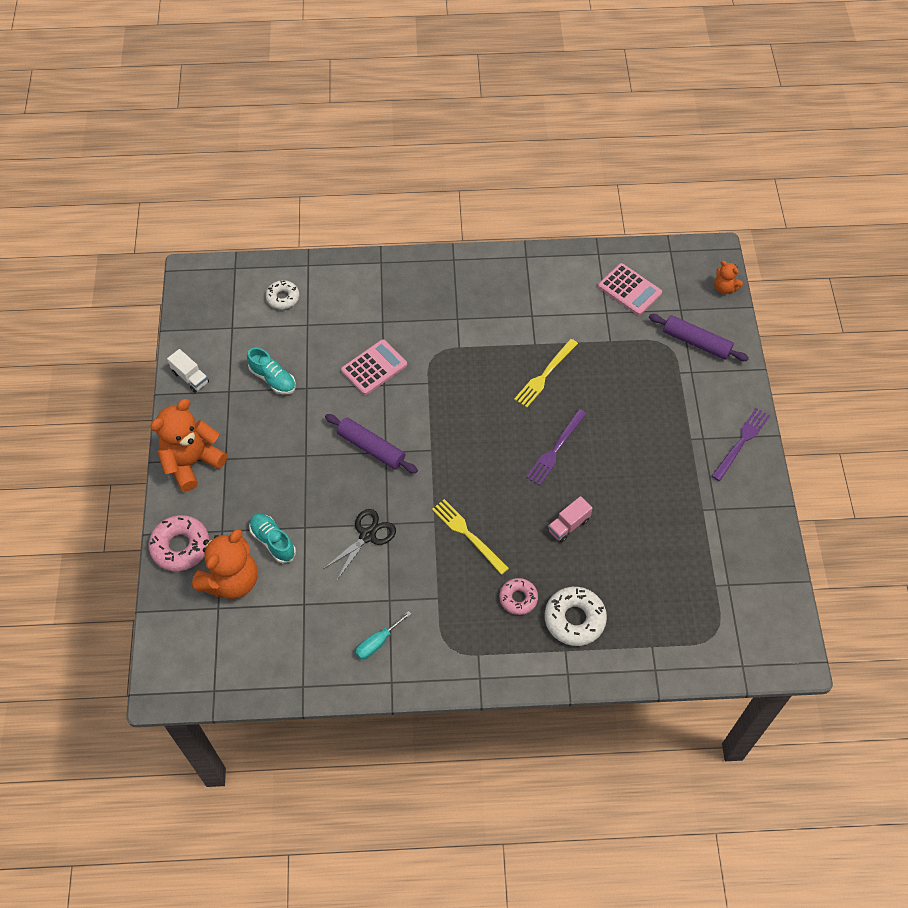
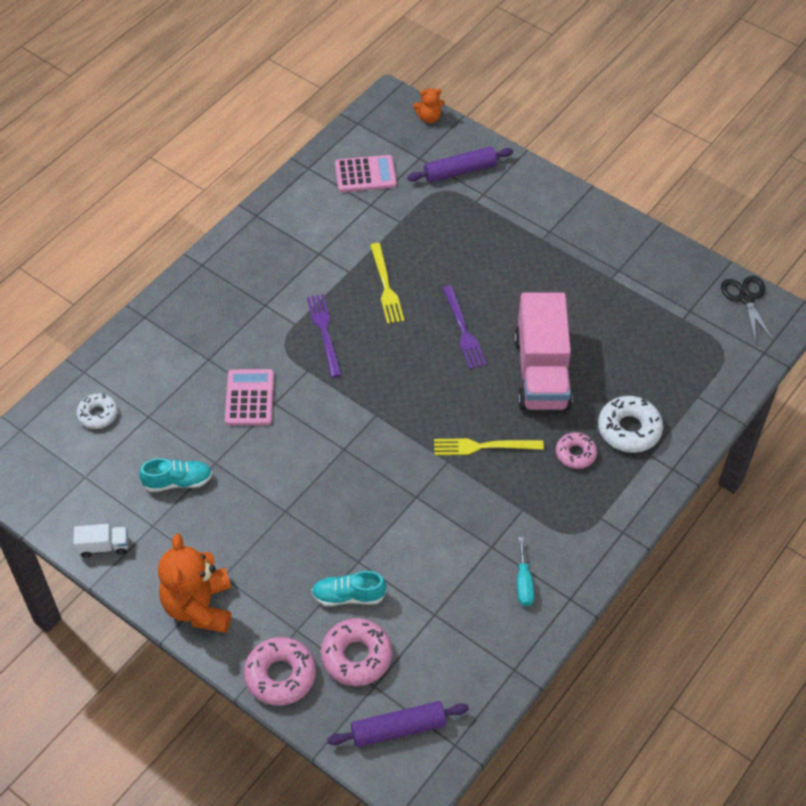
camera: 50 degrees left, 5 degrees down
(231, 580) = (356, 656): orange teddy bear -> pink donut
(367, 535) = (413, 519): black scissors -> black scissors (746, 298)
(371, 448) = (329, 456): purple rolling pin -> purple rolling pin (398, 729)
(568, 525) = (541, 372): pink truck -> pink truck, size x2.36
(741, 442) = (576, 211): purple fork -> purple fork (324, 332)

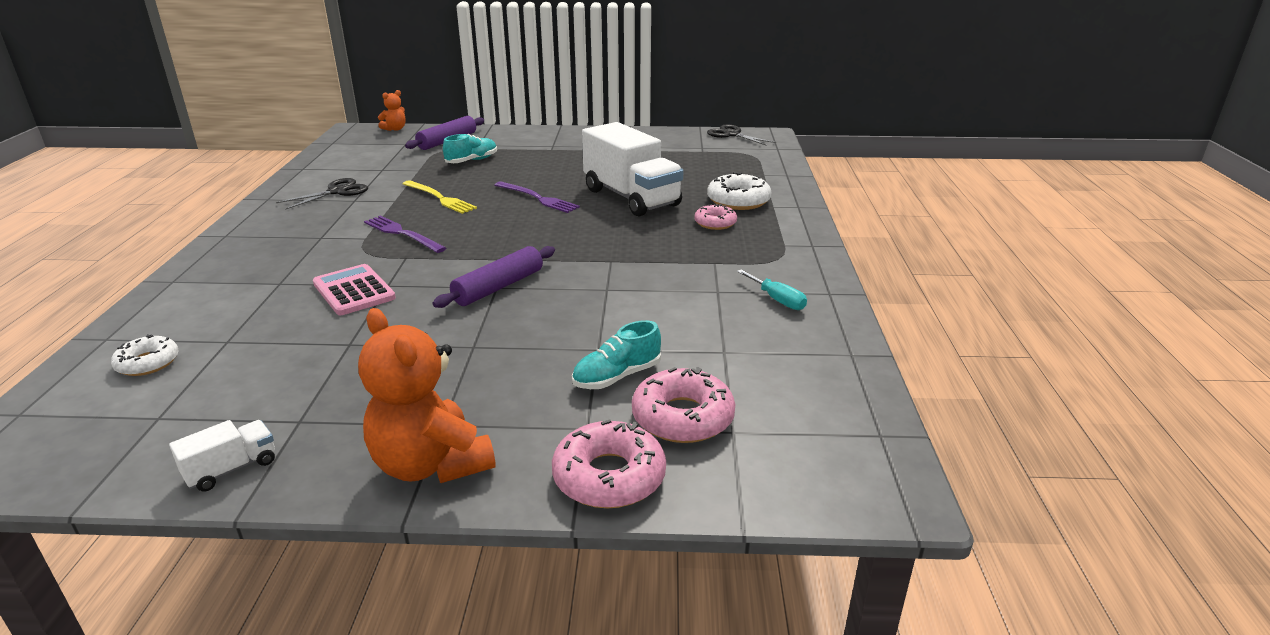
camera: 35 degrees left, 25 degrees down
(178, 482) = (309, 374): turquoise shoe -> turquoise shoe (472, 161)
(313, 230) = (337, 192): none -> black scissors
(365, 174) = (363, 159): pink calculator -> none
(398, 729) = (806, 453): purple rolling pin -> purple rolling pin (498, 287)
(483, 446) = (633, 243): yellow fork -> none
(541, 372) = (631, 197): pink truck -> white truck

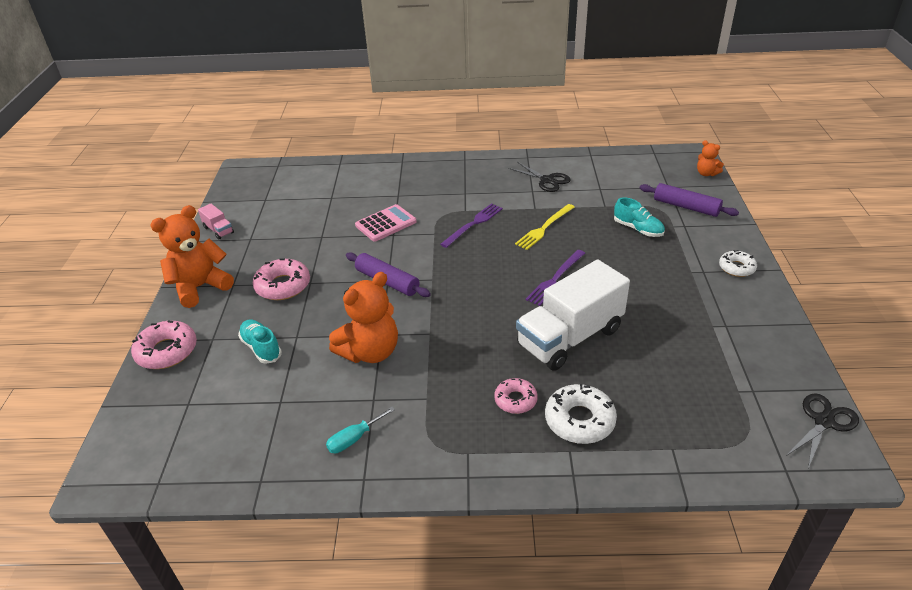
camera: 90 degrees right, 10 degrees up
(148, 363) = (314, 182): white donut -> white donut (736, 268)
(231, 469) = (218, 230): white truck -> pink truck
(637, 295) = (370, 352): none -> orange teddy bear
(682, 417) = (209, 380): pink donut -> pink donut (283, 286)

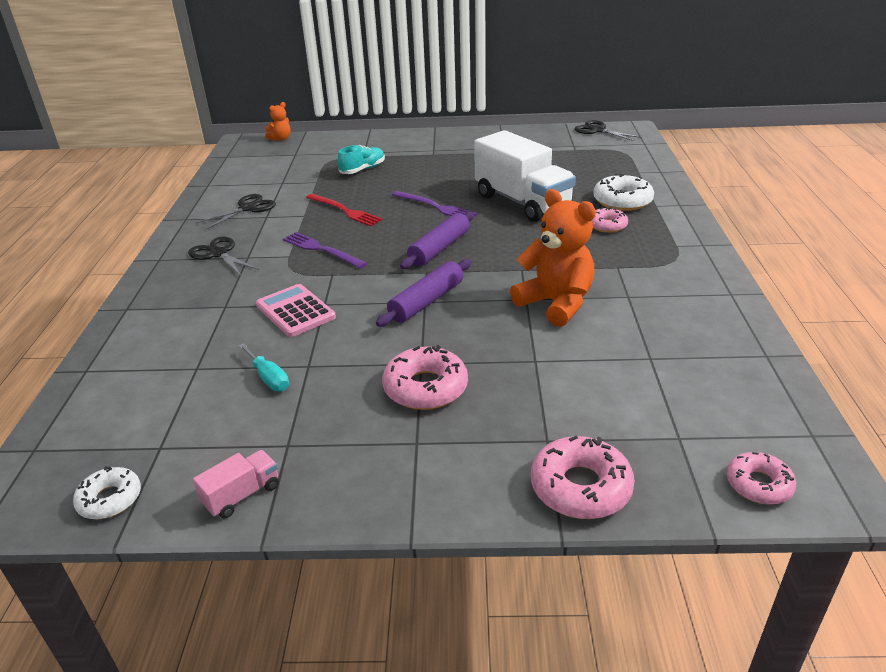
camera: 90 degrees left, 5 degrees down
(128, 437) = (758, 484): none -> pink donut
(200, 287) = (418, 482): orange teddy bear -> none
(261, 348) = (560, 387): turquoise shoe -> none
(354, 439) = (685, 303): turquoise screwdriver -> turquoise screwdriver (269, 378)
(470, 180) = (218, 254): none -> black scissors
(544, 228) = (345, 211): yellow fork -> red fork
(686, 207) = (333, 149): purple rolling pin -> purple rolling pin (439, 248)
(736, 268) = (430, 139): white donut -> white donut (110, 499)

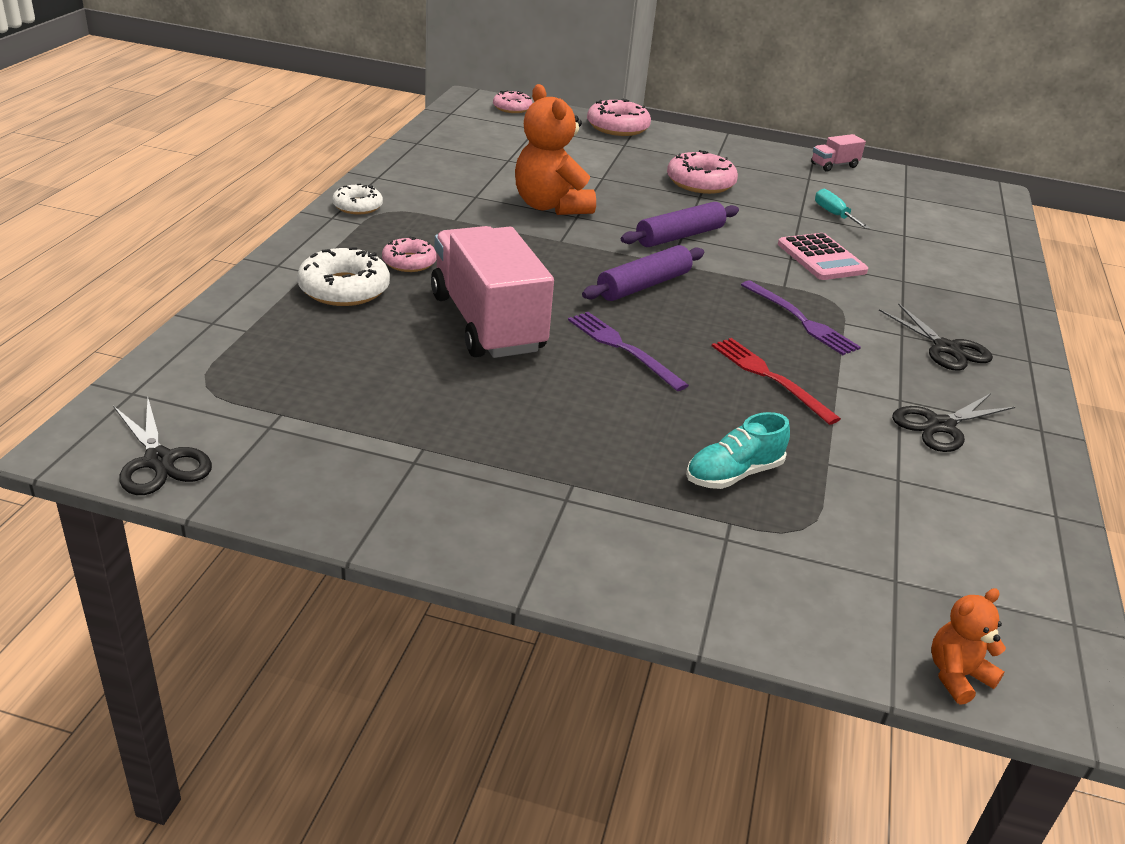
camera: 170 degrees left, 0 degrees up
(110, 499) = (924, 181): white donut -> white donut (357, 206)
(522, 202) = (487, 323): white truck -> pink truck

